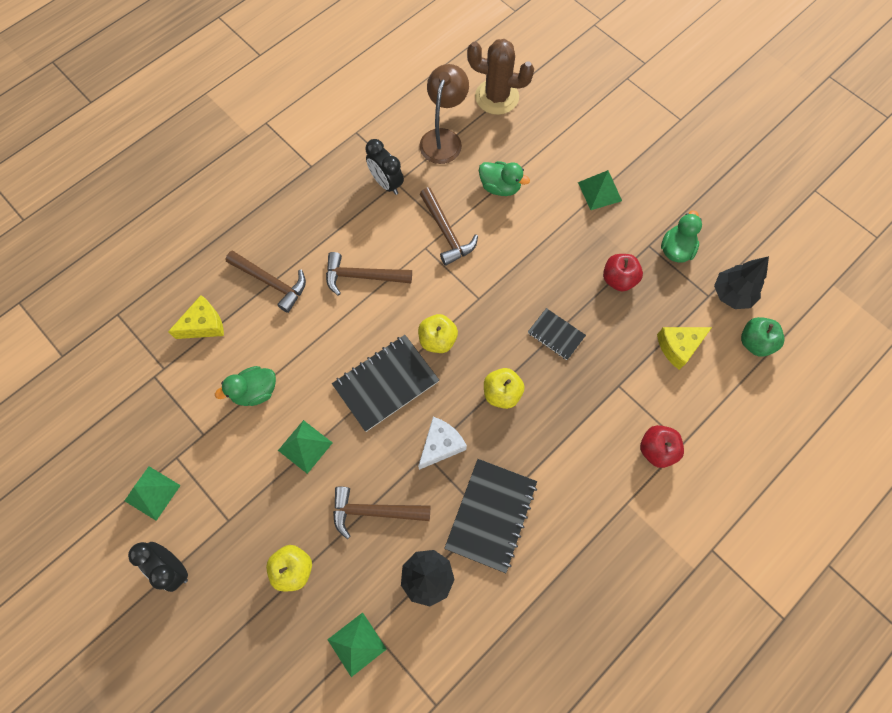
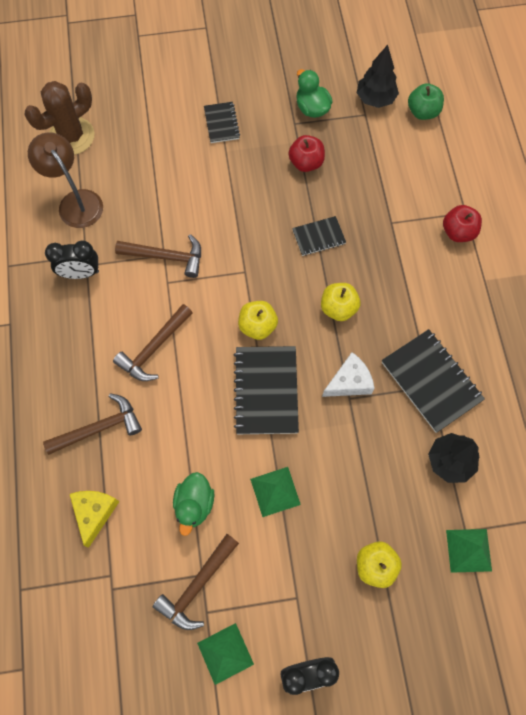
camera: 55 degrees left, 0 degrees up
(374, 511) = (369, 469): brown hammer -> brown hammer (197, 586)
(441, 445) = (349, 382): white cheese -> white cheese turned 75 degrees clockwise
(500, 187) = (158, 190): green duck -> none
(599, 191) = (221, 123): green pyramid -> black notebook
(678, 347) = (390, 162): yellow cheese -> none

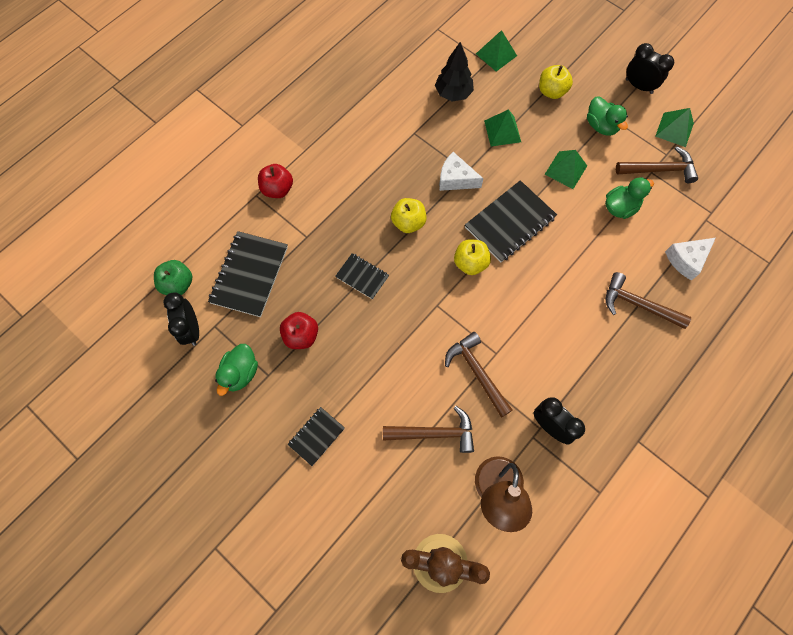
camera: 130 degrees left, 0 degrees up
(94, 512) = (686, 260): yellow cheese -> white cheese
(154, 348) = (552, 318): brown hammer -> brown hammer (434, 433)
(293, 577) = (601, 126): none -> green duck
(367, 470) = (502, 131): none -> green pyramid
(375, 99) = (191, 329): black tree -> black clock
(431, 381) = (410, 134): black notebook -> black notebook (249, 275)

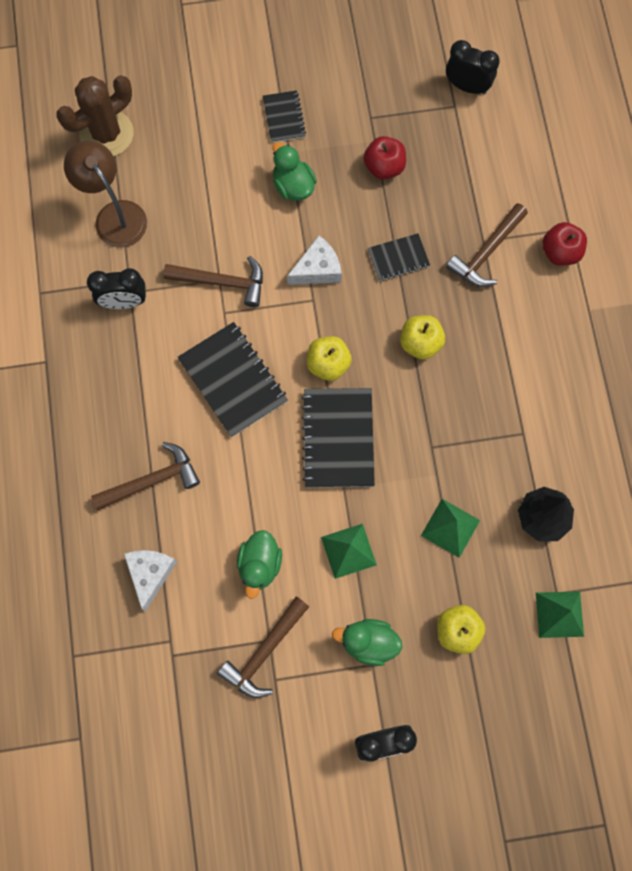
camera: 130 degrees right, 5 degrees up
(178, 284) = (523, 103): green apple -> none
(240, 373) = (391, 98): green duck -> green duck (293, 186)
(249, 275) = (483, 166): black notebook -> black notebook (233, 380)
(434, 433) = (204, 207): brown hammer -> brown hammer (486, 253)
(455, 179) = (432, 428): white cheese -> white cheese (317, 269)
(674, 129) = (295, 722): green pyramid -> none

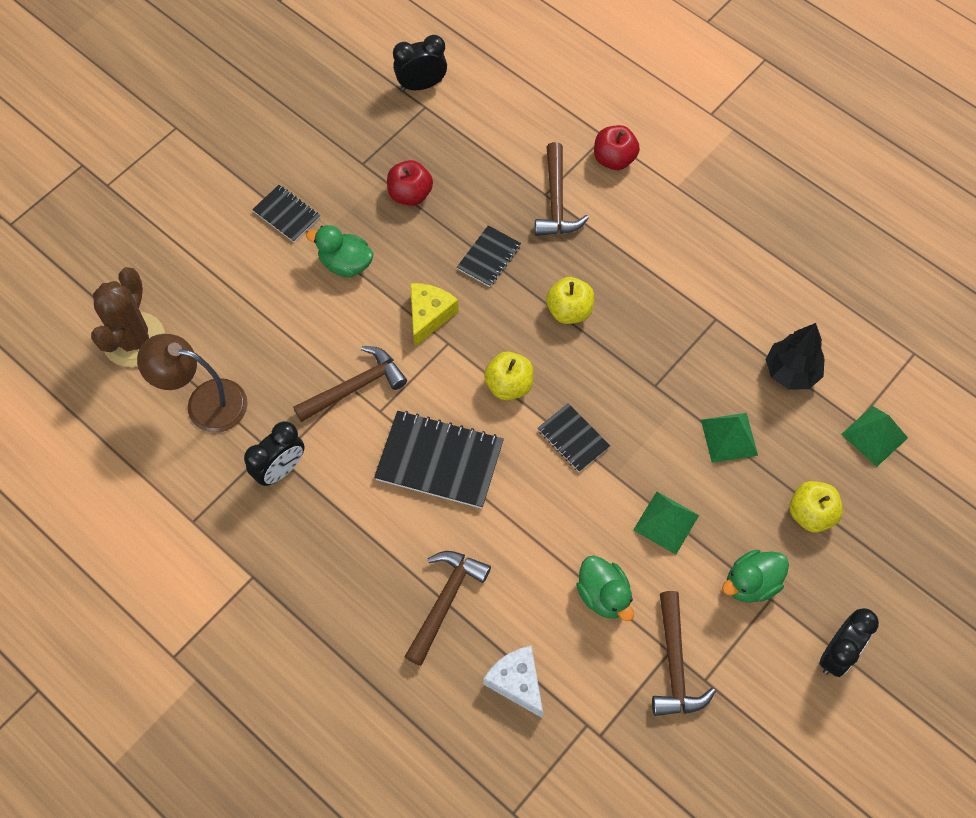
camera: 40 degrees left, 10 degrees down
(317, 269) = (429, 315): white cheese -> yellow cheese
(338, 438) = (573, 438): black notebook -> black notebook, size x0.56

